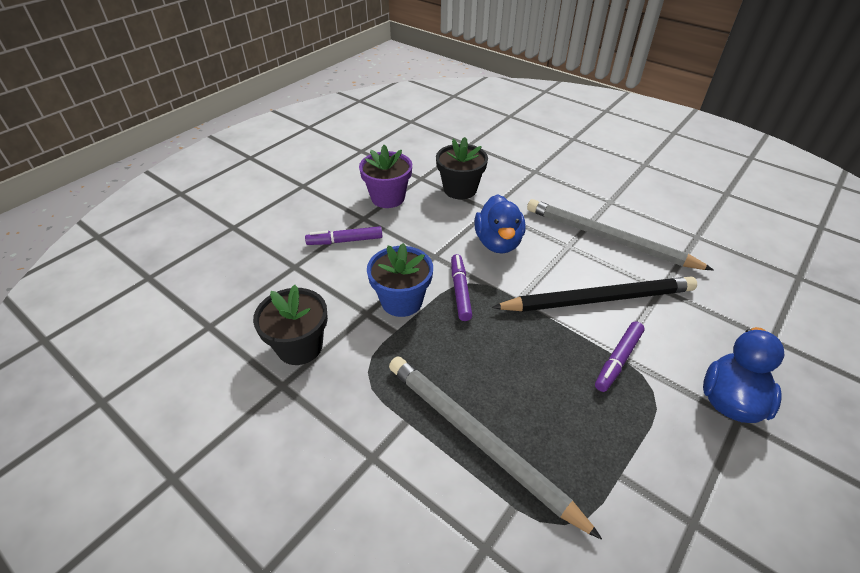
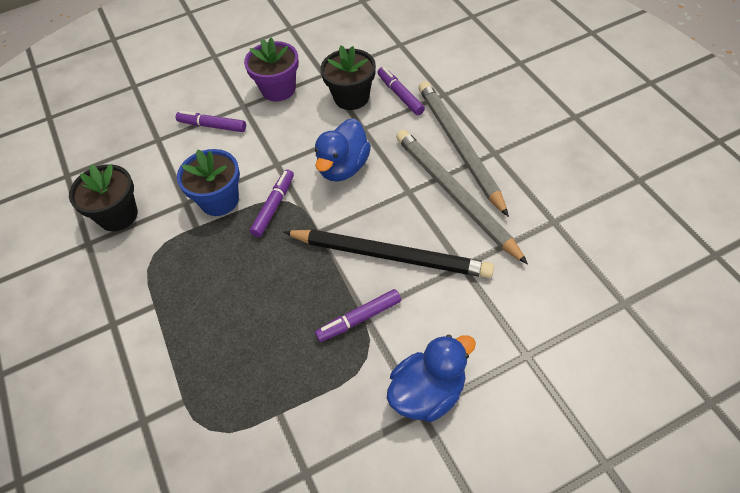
camera: 30 degrees right, 10 degrees up
(479, 440) = (195, 341): grey pencil -> grey pencil (460, 147)
(500, 179) = (400, 95): none -> purple marker

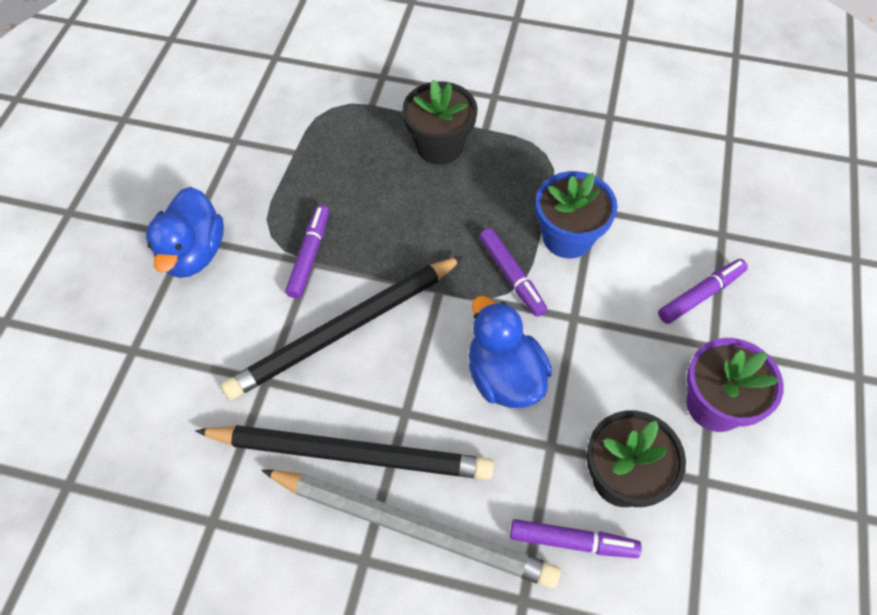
camera: 125 degrees right, 5 degrees up
(118, 215) = (626, 151): black flower pot -> black flower pot (439, 146)
(455, 195) = (350, 454): grey pencil -> black pencil

